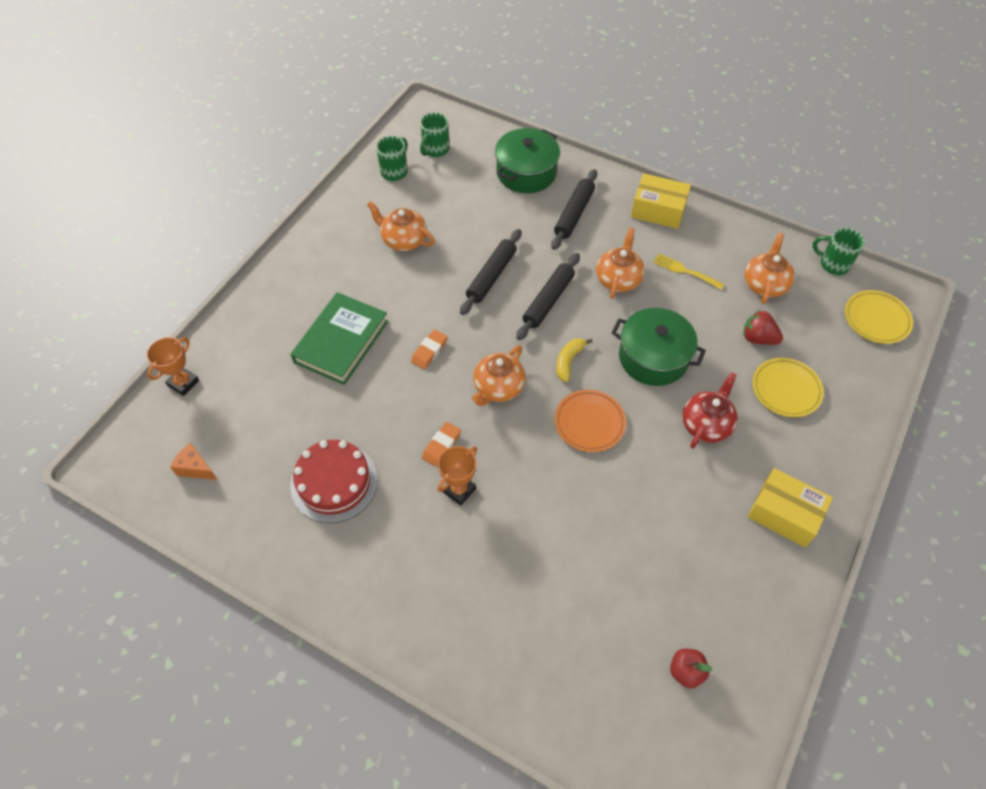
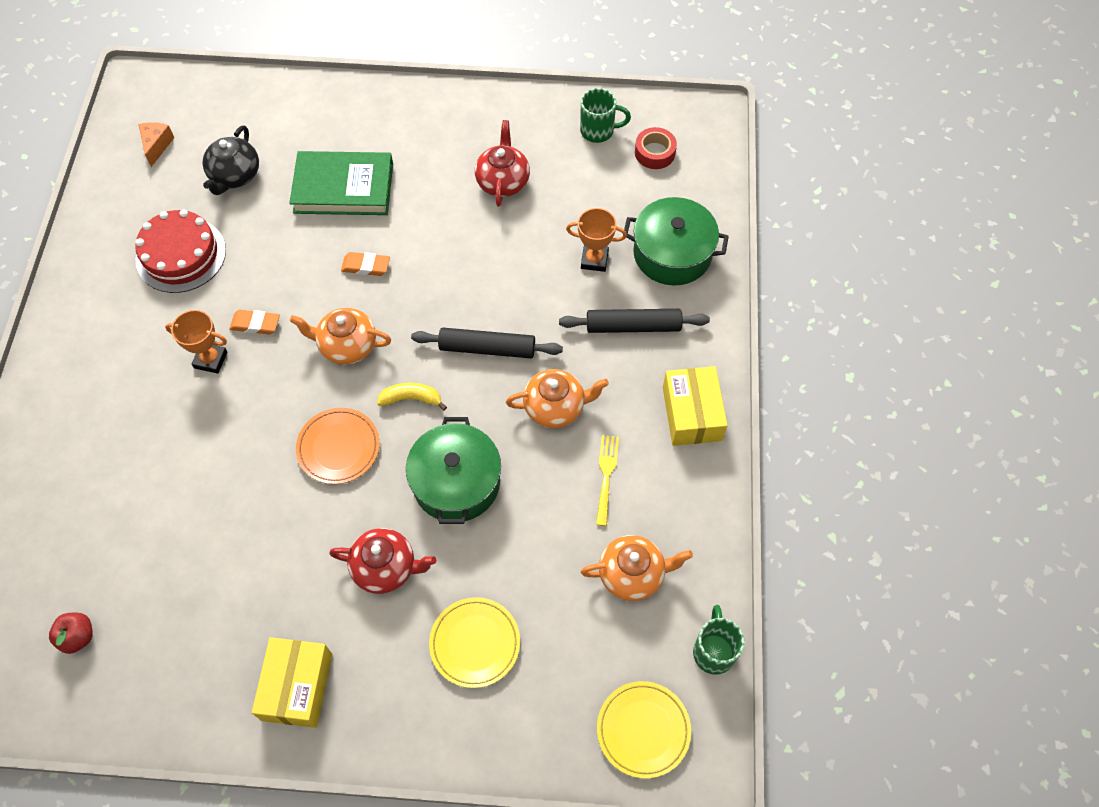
camera: 65 degrees right, 5 degrees up
(183, 383) = (242, 92): orange trophy -> orange trophy (594, 260)
(274, 415) = (235, 176): none -> black teapot
(403, 240) = (503, 181): orange teapot -> red teapot
(435, 149) = (654, 153): green mug -> red tape
(491, 276) = (494, 281): black rolling pin -> none
(758, 338) = (539, 590): red strawberry -> none

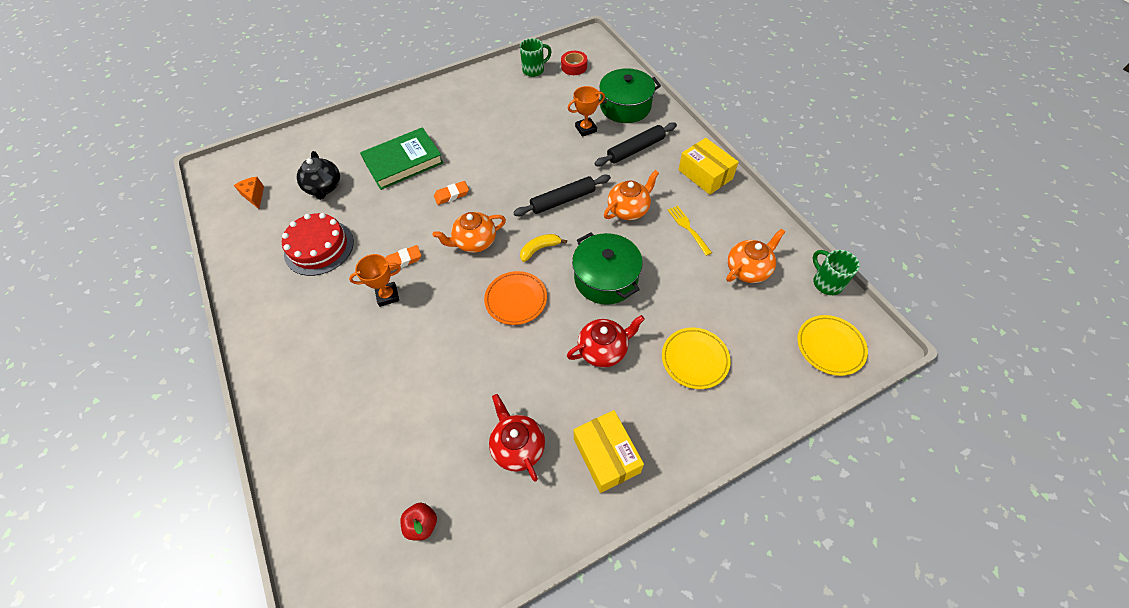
camera: 30 degrees left, 5 degrees down
(503, 181) = (500, 116): red teapot -> red teapot (518, 446)

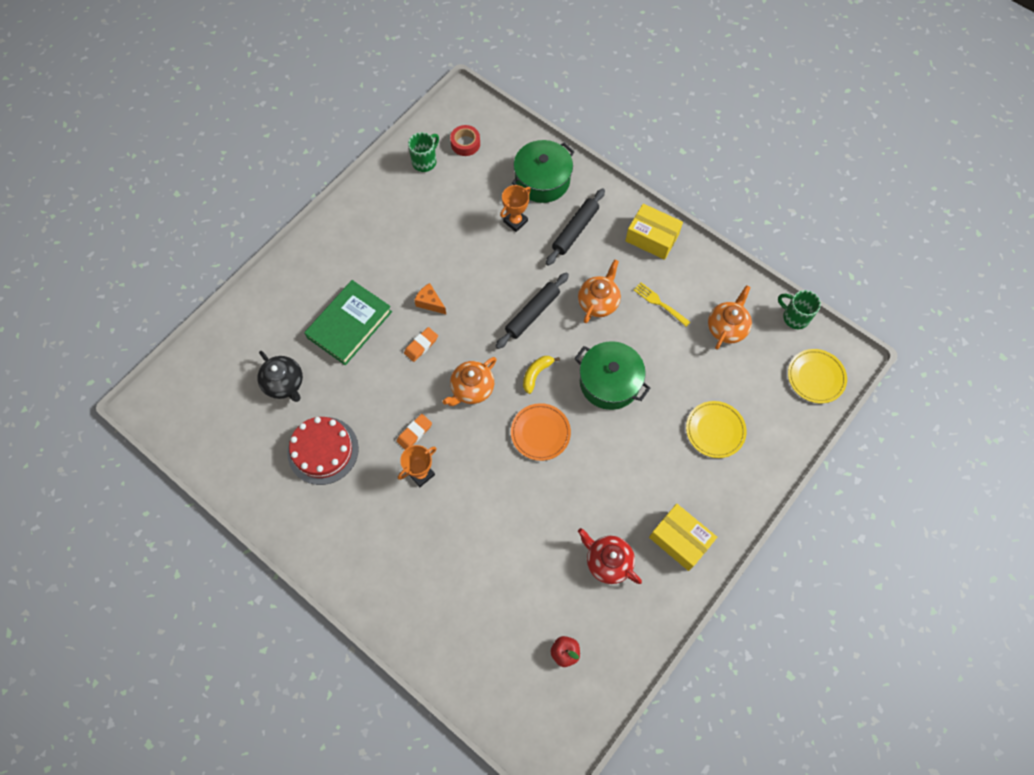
camera: 25 degrees left, 10 degrees up
(254, 196) = (216, 419): orange cheese -> orange cheese (430, 303)
(603, 350) = (638, 451): red teapot -> none

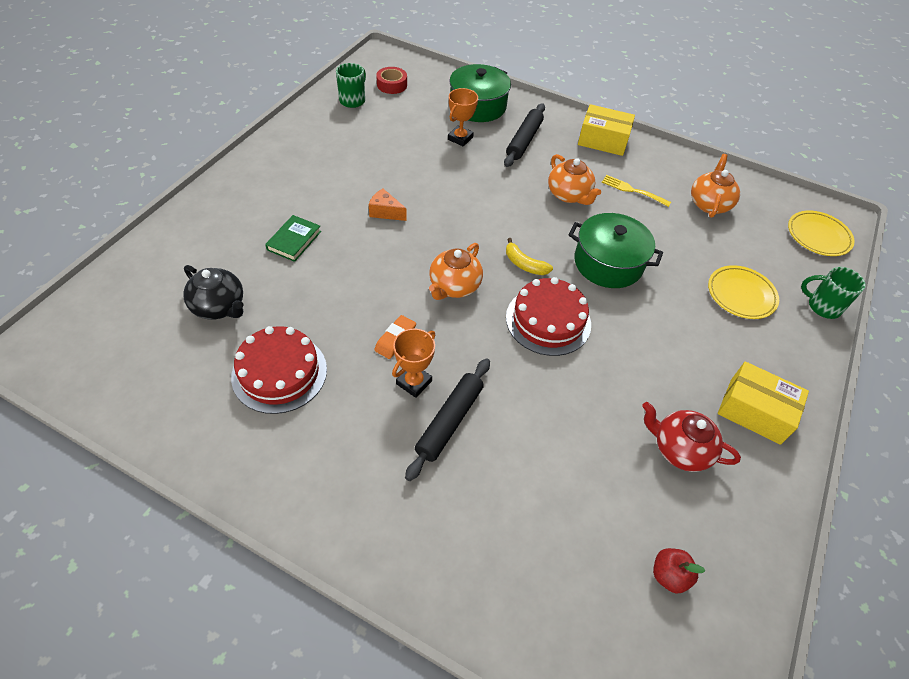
camera: 15 degrees left, 15 degrees down
(349, 324) = (294, 240): green book -> green book, size x0.55
(421, 345) = (384, 251): orange eraser -> none
(532, 313) = (502, 211): black rolling pin -> black rolling pin (450, 421)
(536, 374) = (524, 264): yellow banana -> yellow banana turned 75 degrees counterclockwise
(540, 433) = (548, 320): orange plate -> red cake
(598, 302) = (569, 195): orange teapot -> orange teapot turned 135 degrees clockwise
(794, 317) = (770, 189): green mug -> green mug (822, 306)

